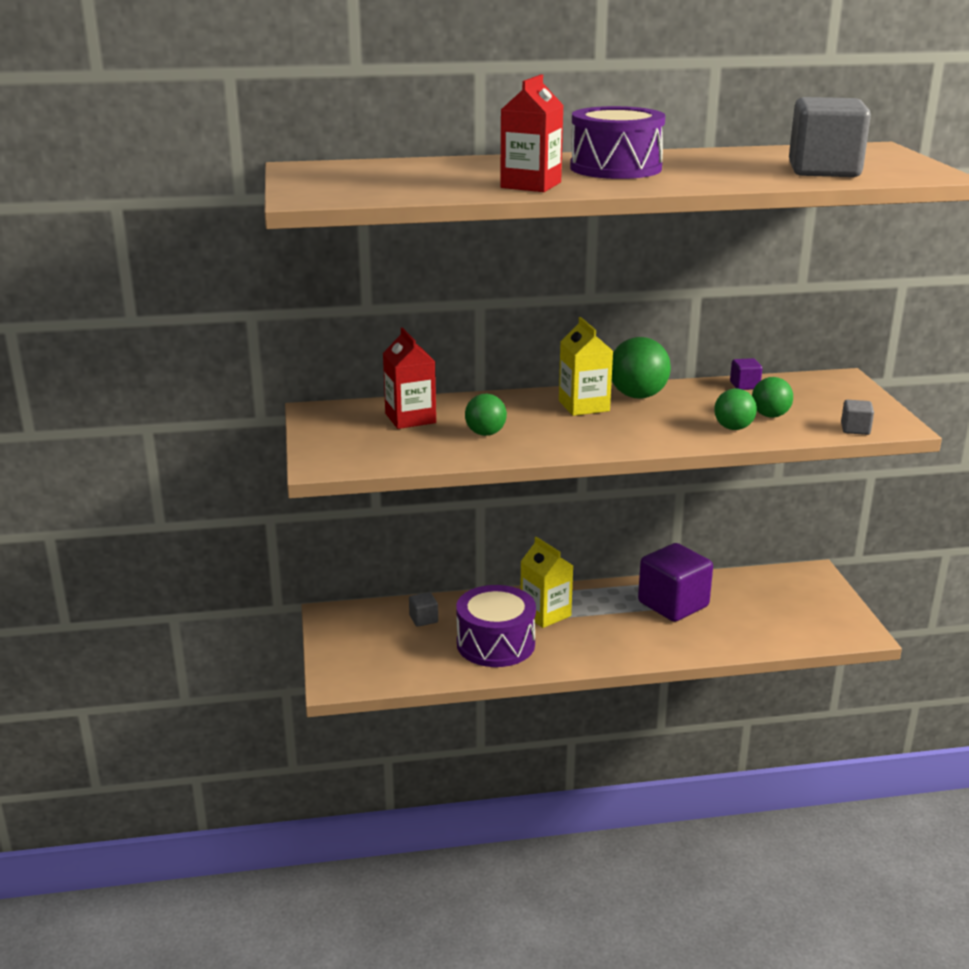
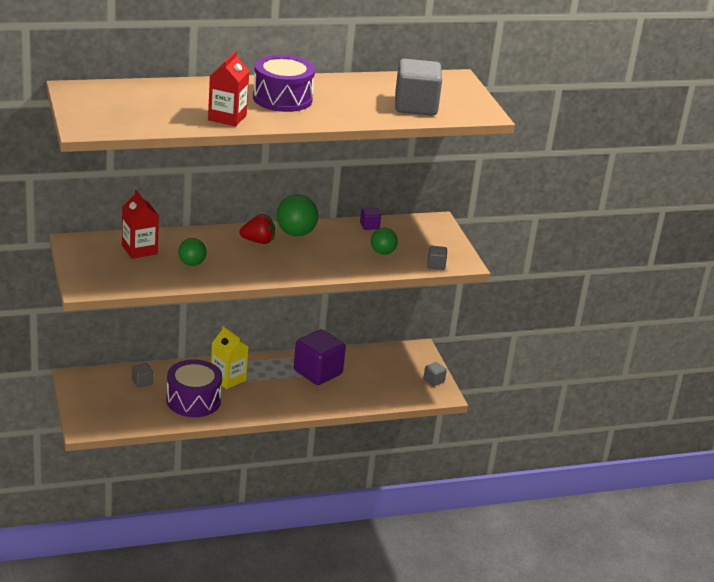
camera: 10 degrees left, 5 degrees up
(584, 406) = (258, 241): yellow carton -> red strawberry
(733, 428) = (357, 262): green ball -> none
(843, 614) = (434, 380): none -> grey cube

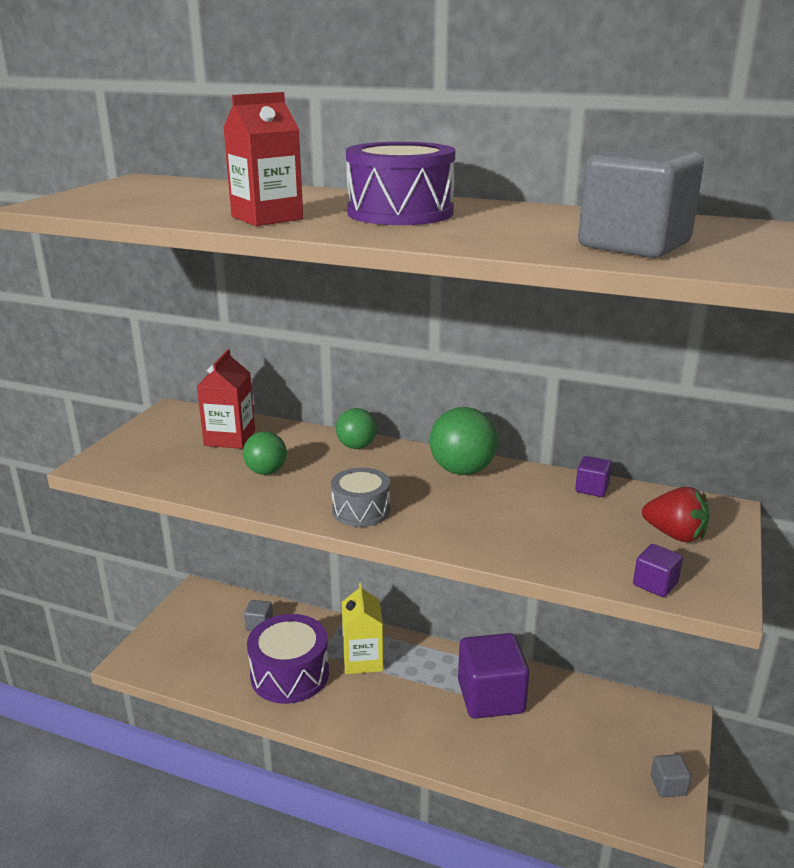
camera: 40 degrees right, 5 degrees down
(258, 241) = (394, 467): red strawberry -> red strawberry (675, 535)
(271, 270) = (361, 510): none -> grey drum
(382, 252) = (573, 534): green ball -> green ball (356, 446)
(436, 265) = (655, 584): grey cube -> purple cube

